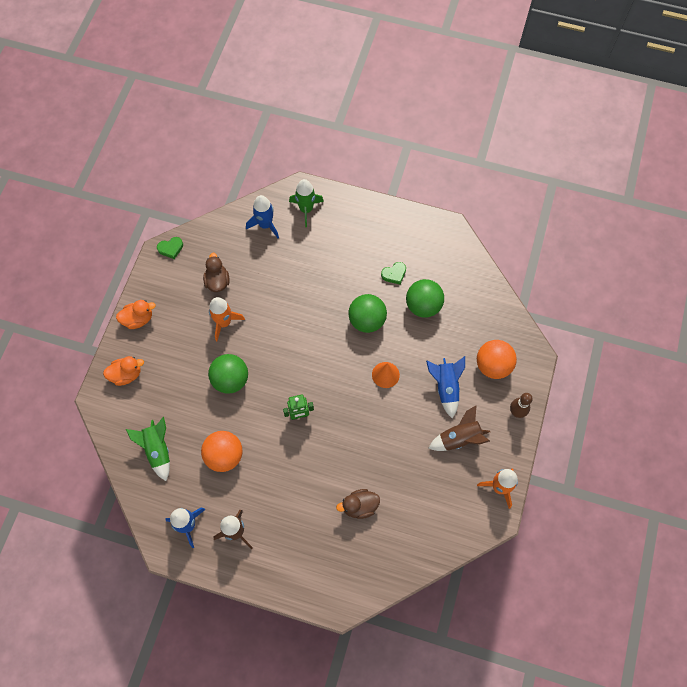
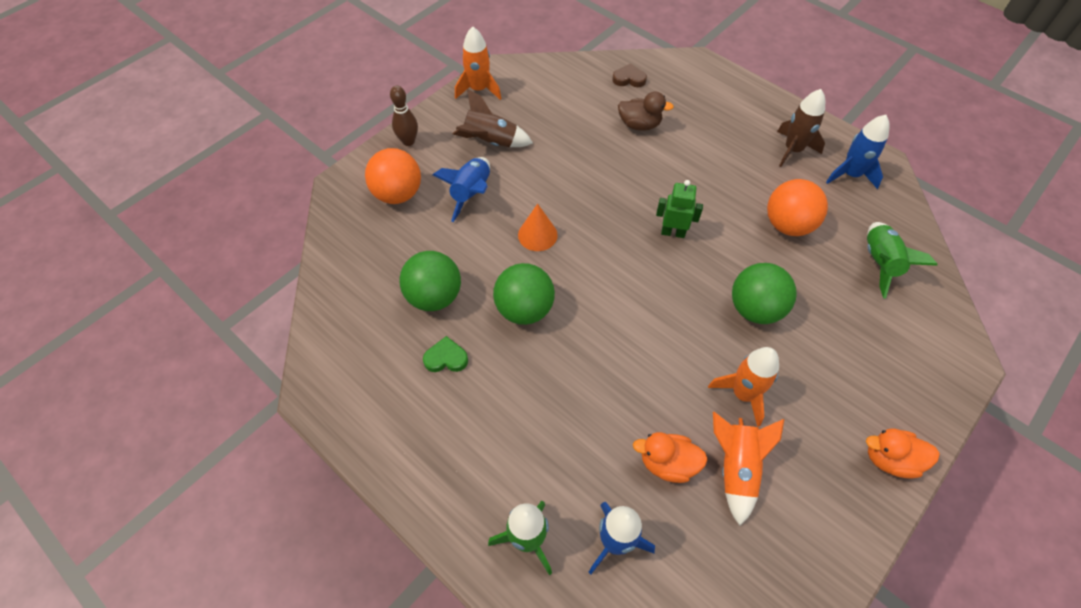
camera: 155 degrees left, 10 degrees down
(126, 374) = (918, 377): orange duck -> orange duck (667, 463)
(171, 248) = (810, 574): green heart -> none
(217, 281) = (736, 468): brown duck -> orange rocket
(388, 556) = (629, 79): none -> brown heart

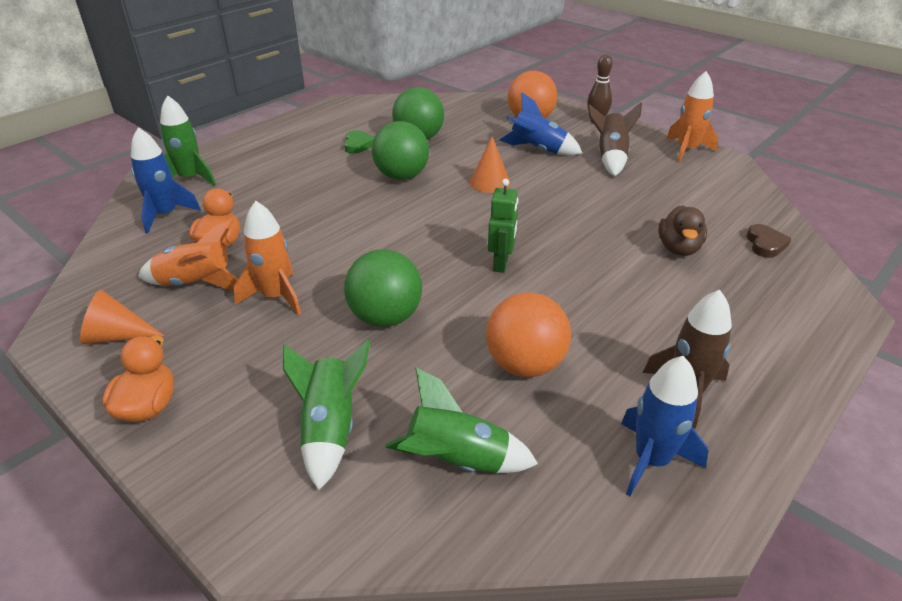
camera: 90 degrees right, 20 degrees down
(820, 516) = (117, 336): none -> orange cone
(875, 333) = (330, 429): none -> green rocket

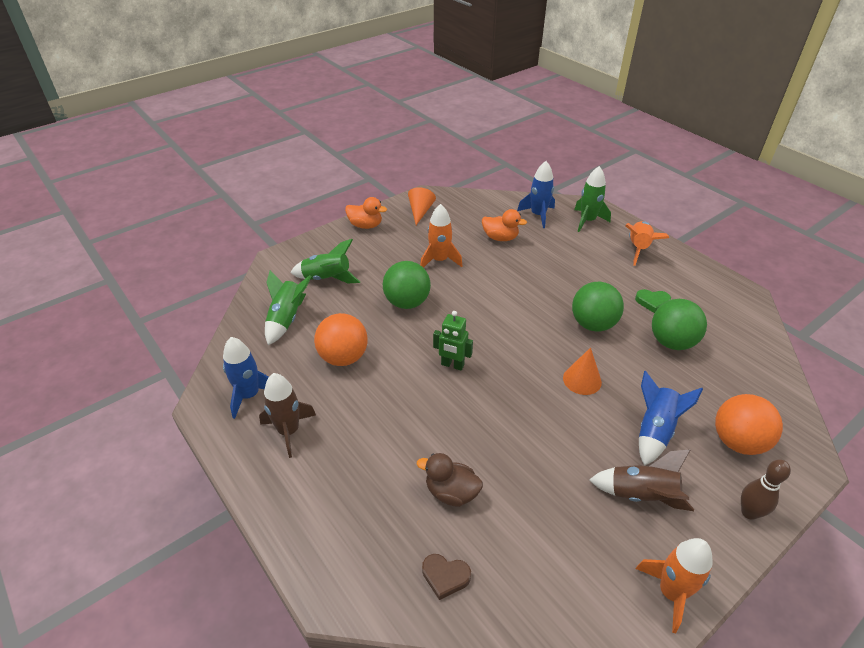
camera: 100 degrees right, 5 degrees up
(196, 284) = (459, 232): orange rocket -> orange rocket (638, 248)

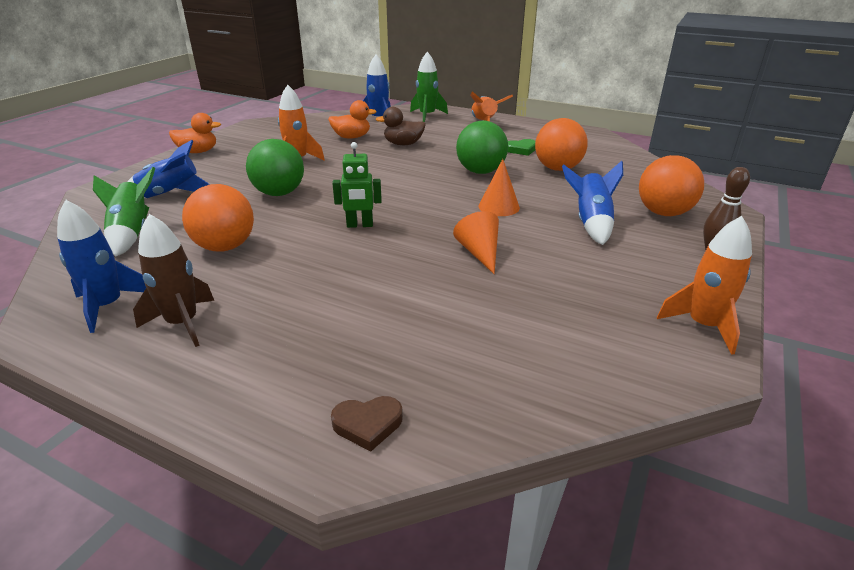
camera: 25 degrees left, 10 degrees down
(327, 279) = (170, 194): green rocket -> blue rocket
(420, 212) = (256, 134): orange cone -> orange cone (479, 253)
(445, 576) = (469, 391): brown heart -> brown heart (368, 424)
(451, 492) = (426, 318): brown duck -> brown duck (403, 144)
(641, 495) = (616, 267): brown rocket -> none
(671, 342) = (557, 168): green ball -> orange ball

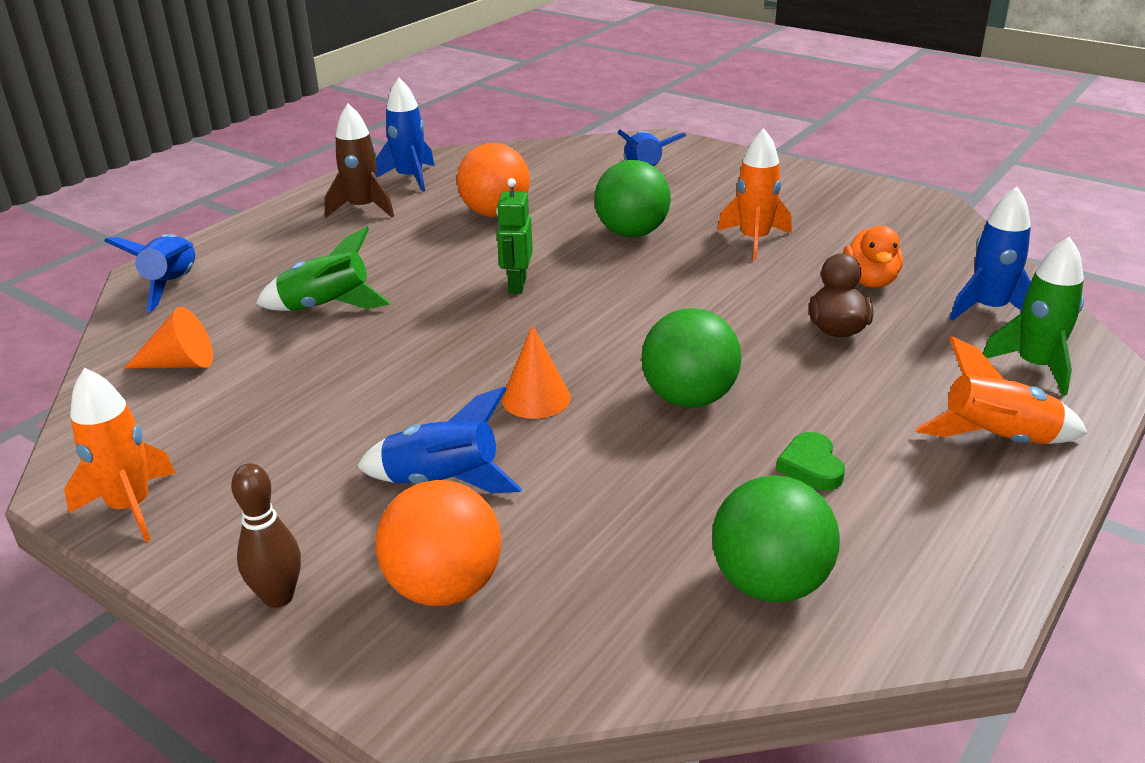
camera: 100 degrees right, 0 degrees up
(132, 233) = (547, 169): green rocket -> green rocket (326, 307)
(198, 152) = (791, 175): orange duck -> none
(368, 424) = (172, 285): brown heart -> blue rocket
(479, 253) = (401, 364): orange cone -> orange cone (180, 364)
(557, 168) = (694, 496): orange ball -> none
(600, 156) = (770, 583): none -> green ball

